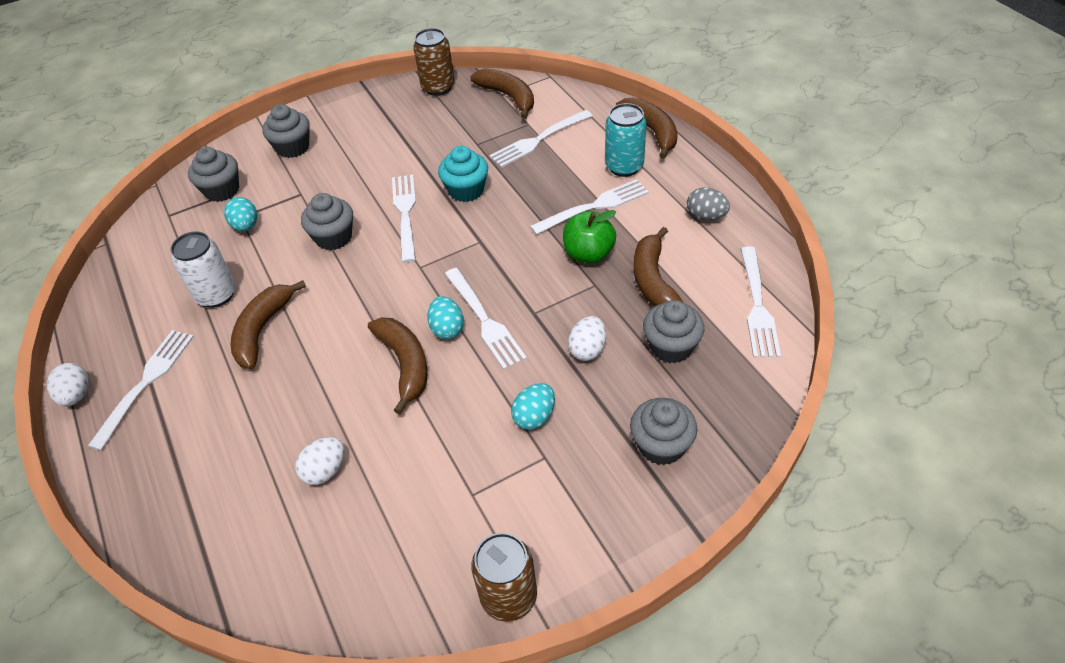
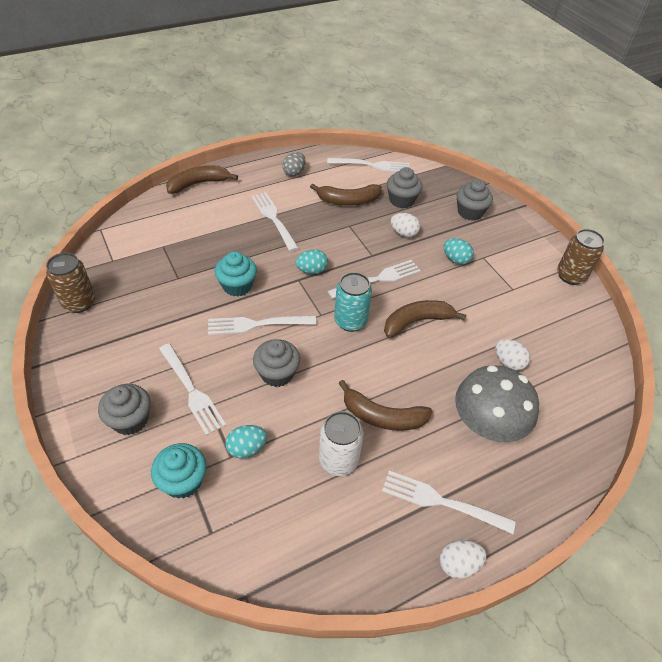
camera: 95 degrees left, 0 degrees up
(222, 190) = (183, 481): grey cupcake -> turquoise cupcake
(232, 435) = (487, 424): none -> grey mushroom
(447, 329) = (385, 299): turquoise egg -> turquoise egg (312, 270)
(508, 97) = (118, 256): brown banana -> none
(538, 140) = (187, 241): white fork -> white fork (192, 391)
(588, 254) = (320, 225): green apple -> none
(624, 166) = (234, 201): turquoise can -> turquoise can (350, 321)

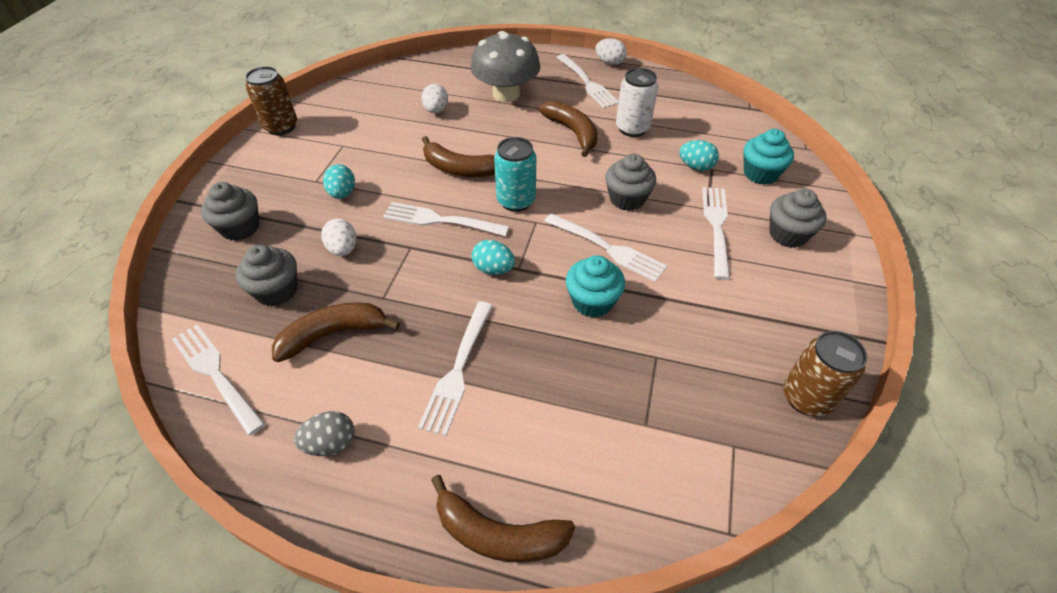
camera: 135 degrees left, 0 degrees up
(348, 200) = (333, 334): brown banana -> brown banana turned 60 degrees counterclockwise

